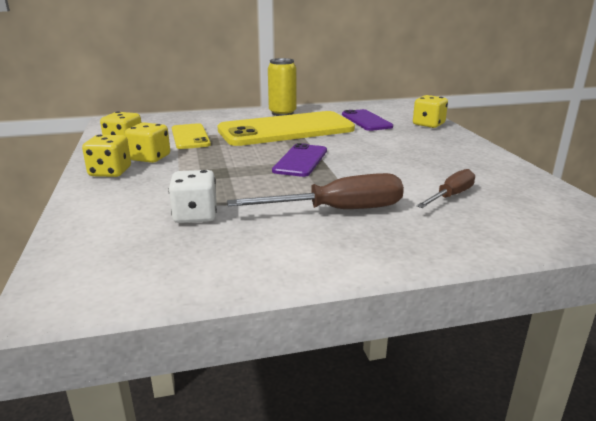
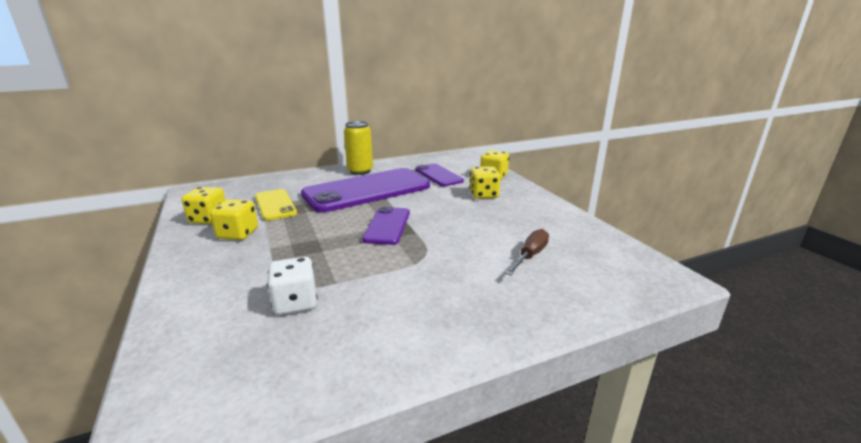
camera: 10 degrees left, 0 degrees up
(110, 172) = (198, 255): yellow dice -> yellow dice (483, 195)
(286, 130) = (367, 190): yellow phone -> purple phone
(337, 210) = (433, 282): brown screwdriver -> none

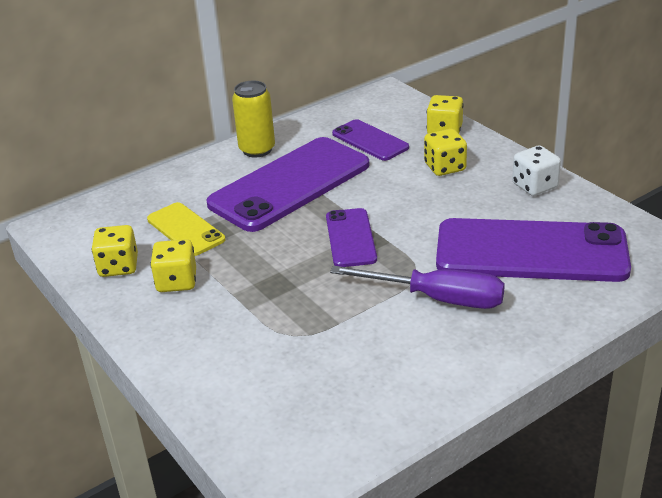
camera: 10 degrees left, 10 degrees up
(295, 303) = (314, 353): white dice -> white dice (534, 186)
(431, 278) = (437, 298): none -> purple screwdriver
(530, 256) = (531, 252): brown screwdriver -> purple phone

